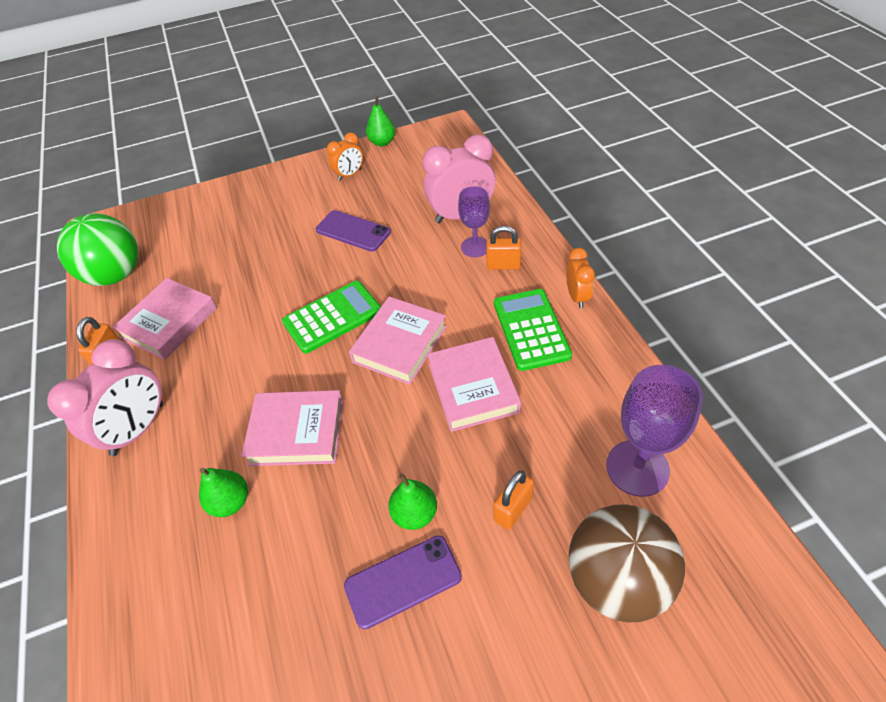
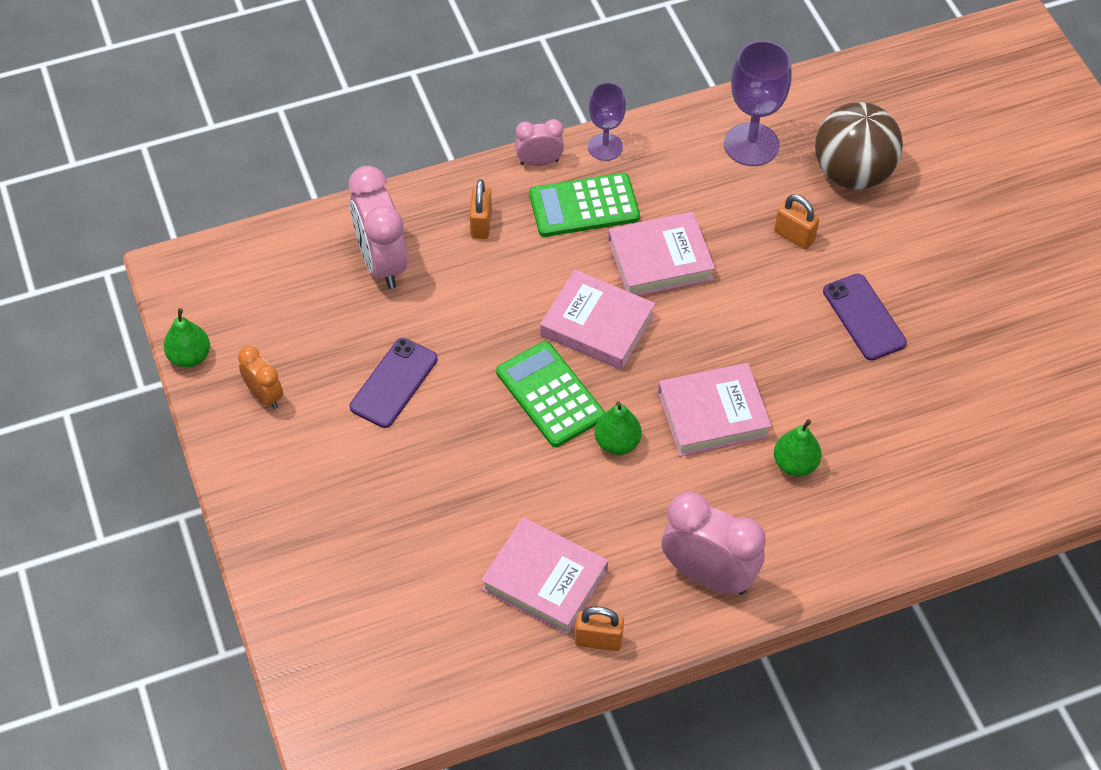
camera: 95 degrees left, 5 degrees up
(115, 275) = (444, 677): green ball -> none
(297, 432) = (713, 414): pink book -> pink book turned 75 degrees clockwise
(414, 513) = (801, 309): green pear -> green pear (617, 443)
(475, 247) = (445, 250): purple goblet -> purple goblet (605, 147)
(577, 296) = (539, 162): orange clock -> pink clock

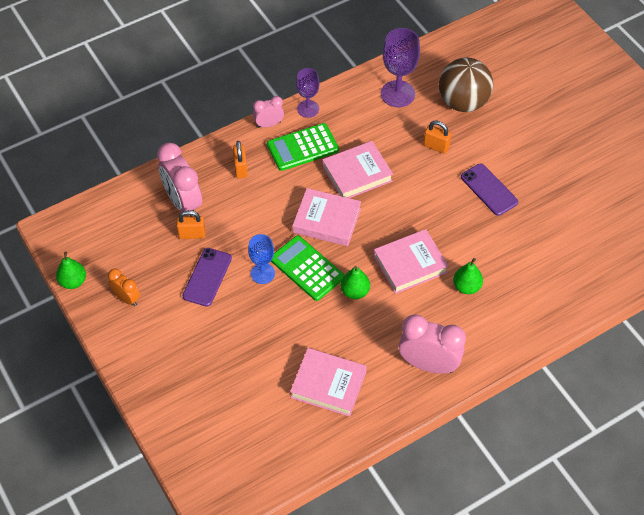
camera: 10 degrees left, 0 degrees up
(480, 391) = (262, 273): none -> blue goblet
(598, 640) = (369, 416): orange padlock -> orange padlock (192, 234)

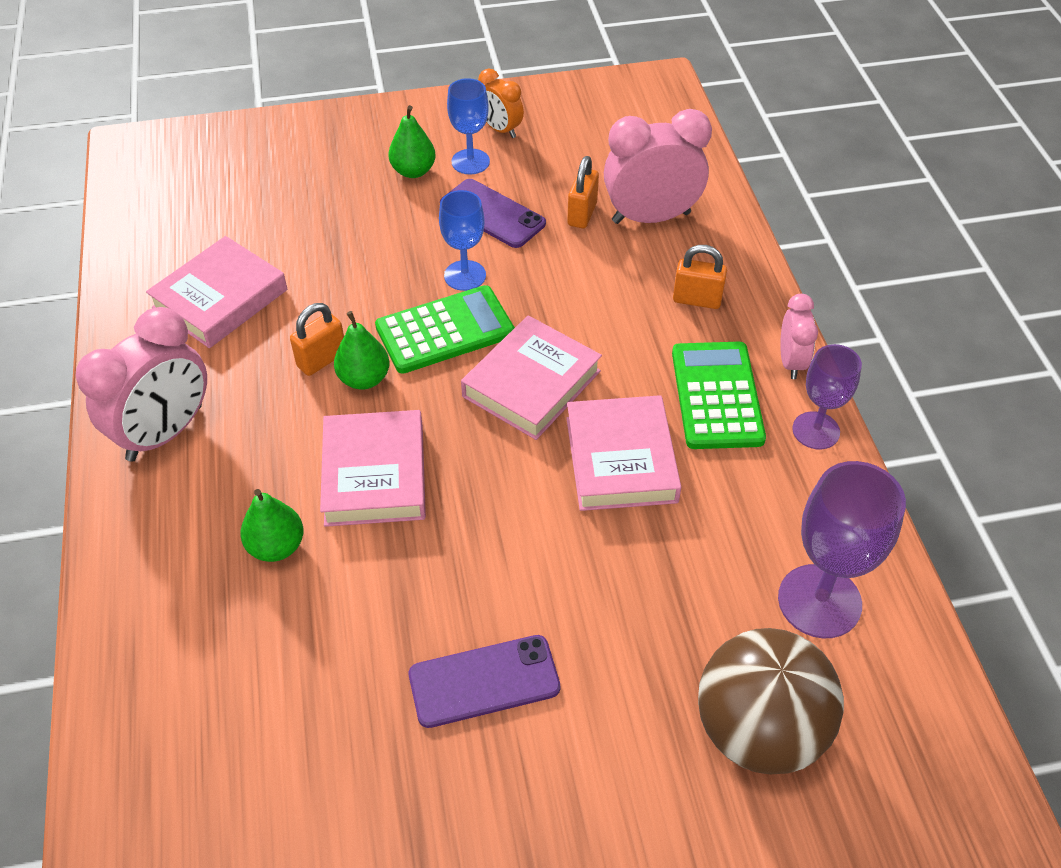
camera: 110 degrees right, 5 degrees down
(73, 281) = (556, 88): green pear -> green pear (413, 171)
(126, 298) = (500, 130): orange clock -> orange clock turned 75 degrees clockwise
(163, 304) = (470, 162): none -> blue goblet
(436, 146) = (642, 622): orange padlock -> orange padlock (322, 360)

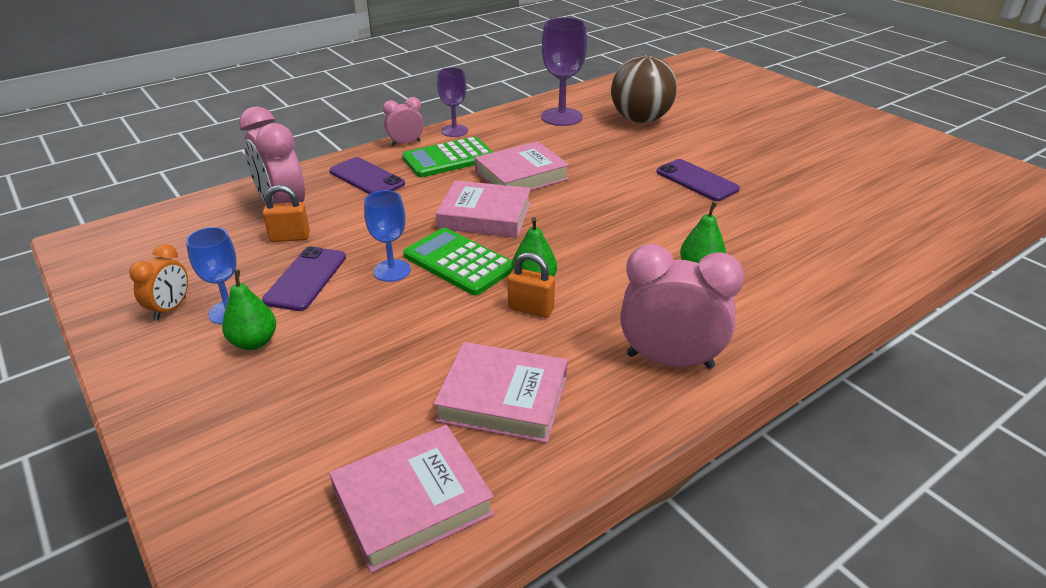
camera: 115 degrees left, 15 degrees down
(374, 474) = (610, 251): pink book -> pink book (412, 502)
(697, 300) = (367, 178): orange padlock -> purple phone

